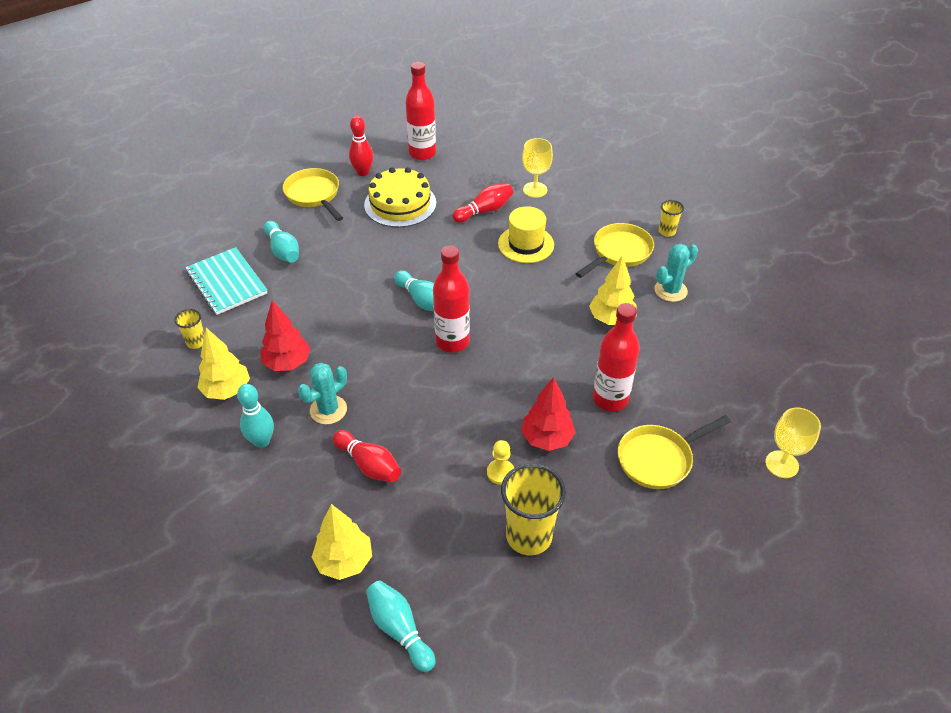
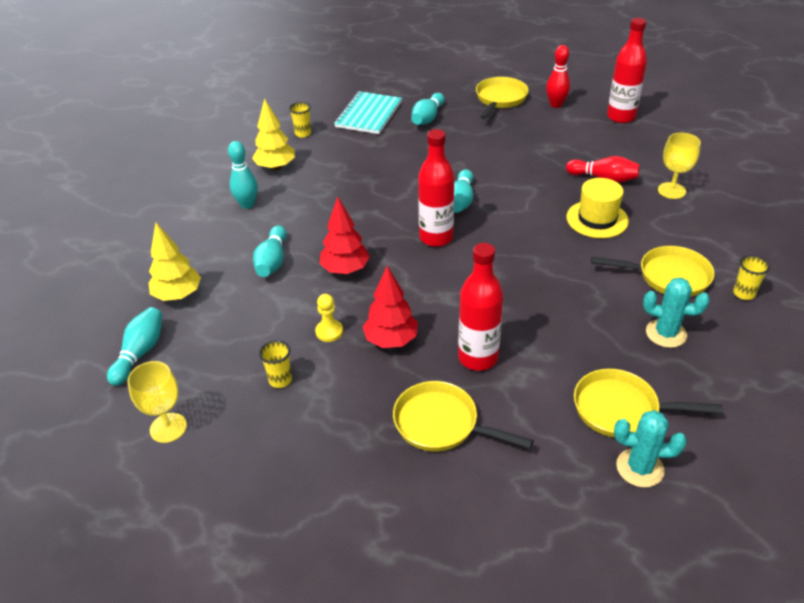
camera: 55 degrees right, 5 degrees down
(287, 363) = (326, 177): red tree -> red tree (345, 270)
(328, 410) = (303, 217): turquoise cactus -> turquoise cactus (640, 468)
(369, 464) = (272, 261): red bowling pin -> turquoise bowling pin
(400, 204) = (548, 137): yellow cake -> none
(529, 536) = (280, 380): yellow cup -> yellow cup, size x0.51
(611, 319) = (576, 312): yellow tree -> none
(719, 357) = (621, 409): none -> yellow pan
(782, 464) = (532, 525): yellow goblet -> yellow goblet (168, 428)

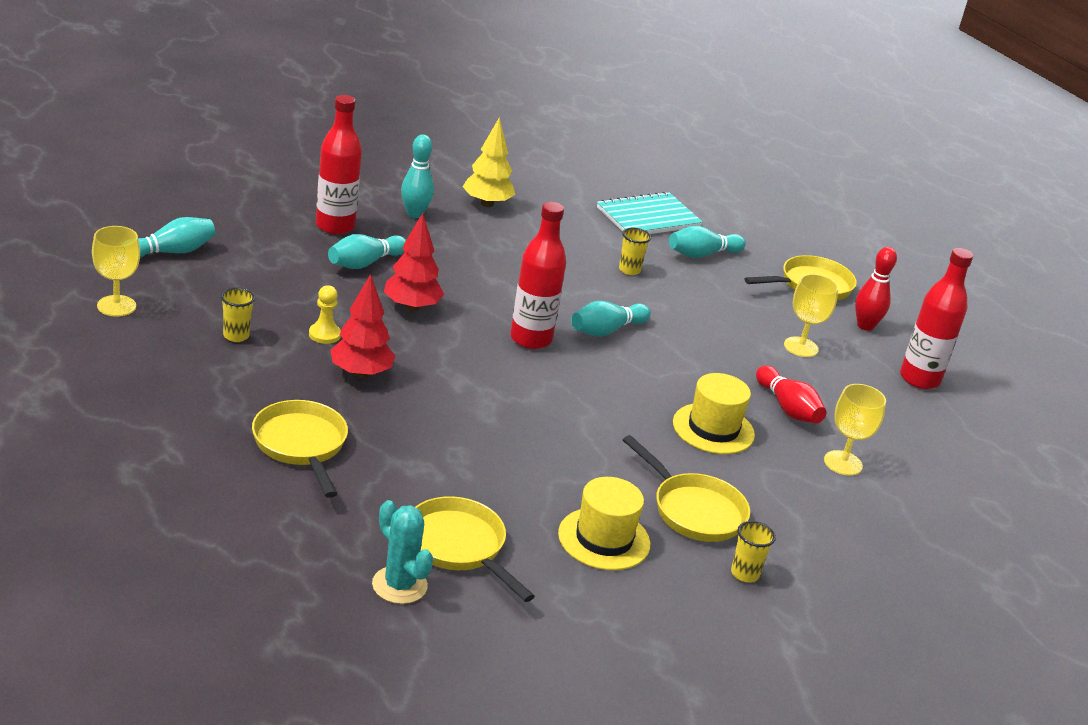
camera: 35 degrees right, 10 degrees down
(178, 295) = (256, 236): yellow tree -> none
(303, 133) = (558, 195): yellow cup -> yellow cup (629, 270)
(478, 358) = (407, 432): red bottle -> red bottle (335, 226)
(552, 138) = (801, 347): none -> yellow goblet
(666, 333) = (604, 539): turquoise cactus -> yellow hat

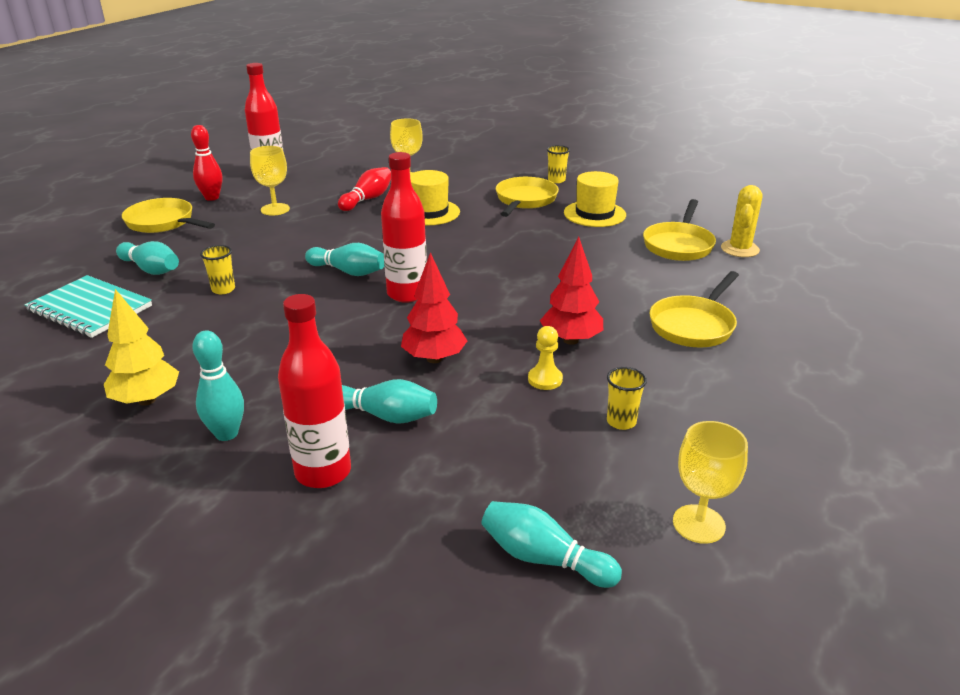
camera: 115 degrees left, 0 degrees up
(399, 585) = (739, 249): turquoise cactus -> yellow cactus

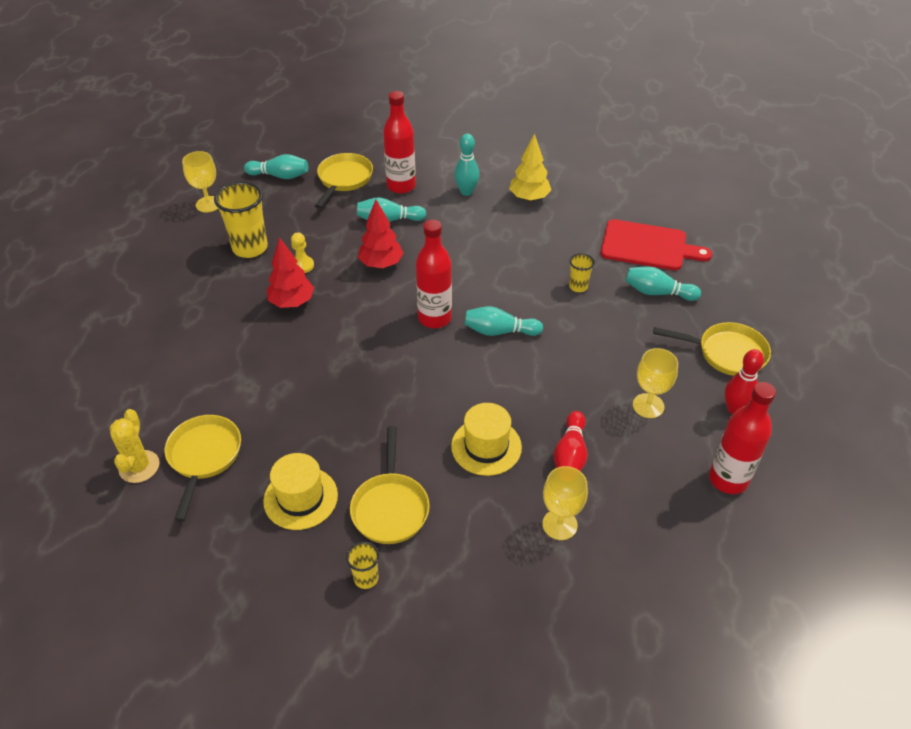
camera: 160 degrees right, 15 degrees up
(90, 309) = (648, 246): turquoise notebook -> red cutting board
(621, 421) = (250, 248): yellow cup -> yellow cup, size x1.98
(693, 325) = (198, 340): yellow pan -> yellow pan (344, 179)

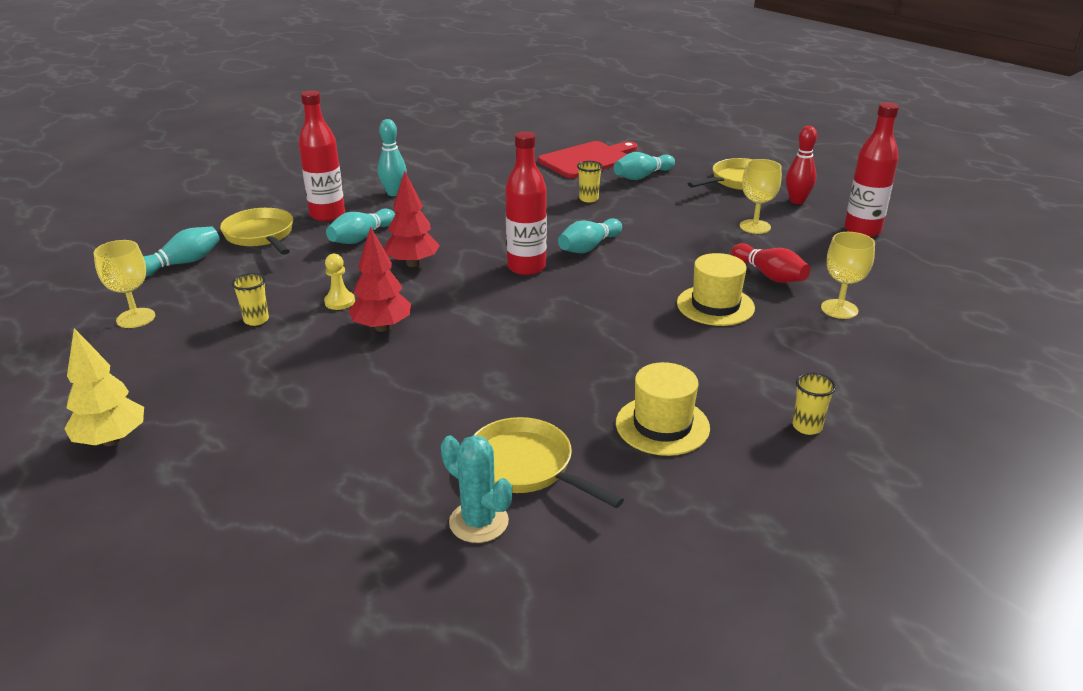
camera: 50 degrees left, 15 degrees down
(139, 467) = (478, 522): yellow cactus -> turquoise cactus
(250, 248) = (256, 320): yellow cup -> yellow cup, size x0.51
(390, 507) = (732, 379): yellow pan -> none
(529, 198) = (452, 174): yellow tree -> yellow tree (112, 440)

